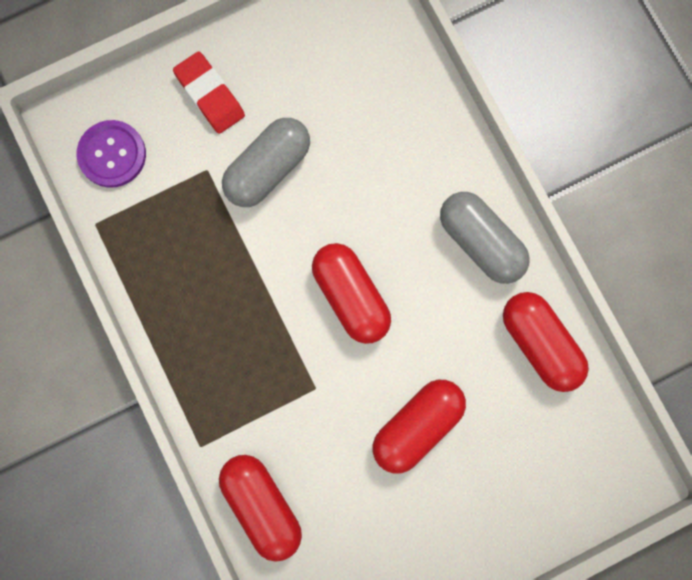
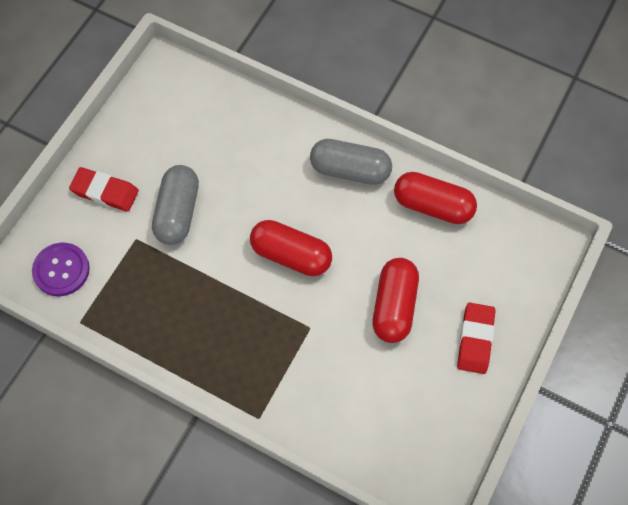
camera: 35 degrees left, 15 degrees down
(262, 505) = (329, 427): red capsule -> none
(474, 520) = (475, 340): none -> red eraser

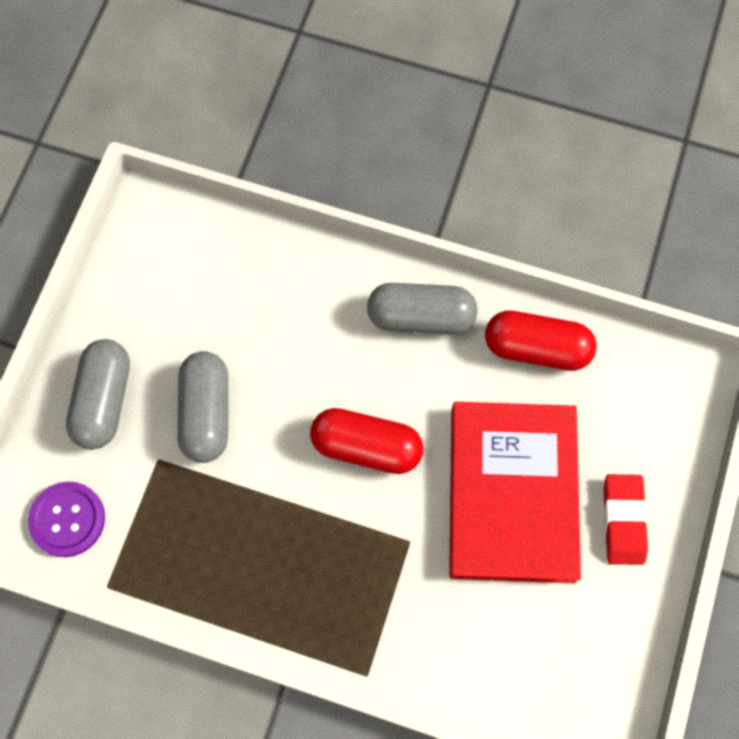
camera: 10 degrees left, 5 degrees up
(105, 192) = (103, 401): red eraser -> grey capsule
(394, 306) = (512, 493): red capsule -> red book

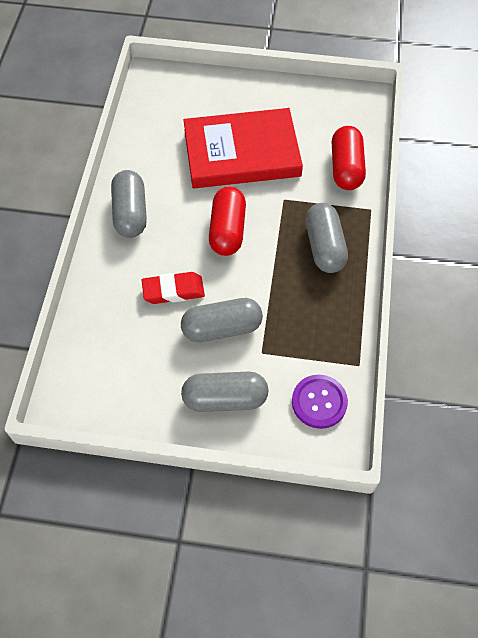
camera: 100 degrees left, 10 degrees down
(310, 584) = (324, 247): none -> grey capsule
(536, 348) = (144, 150): red capsule -> red capsule (346, 168)
(623, 520) = (246, 101): red eraser -> red eraser (173, 290)

